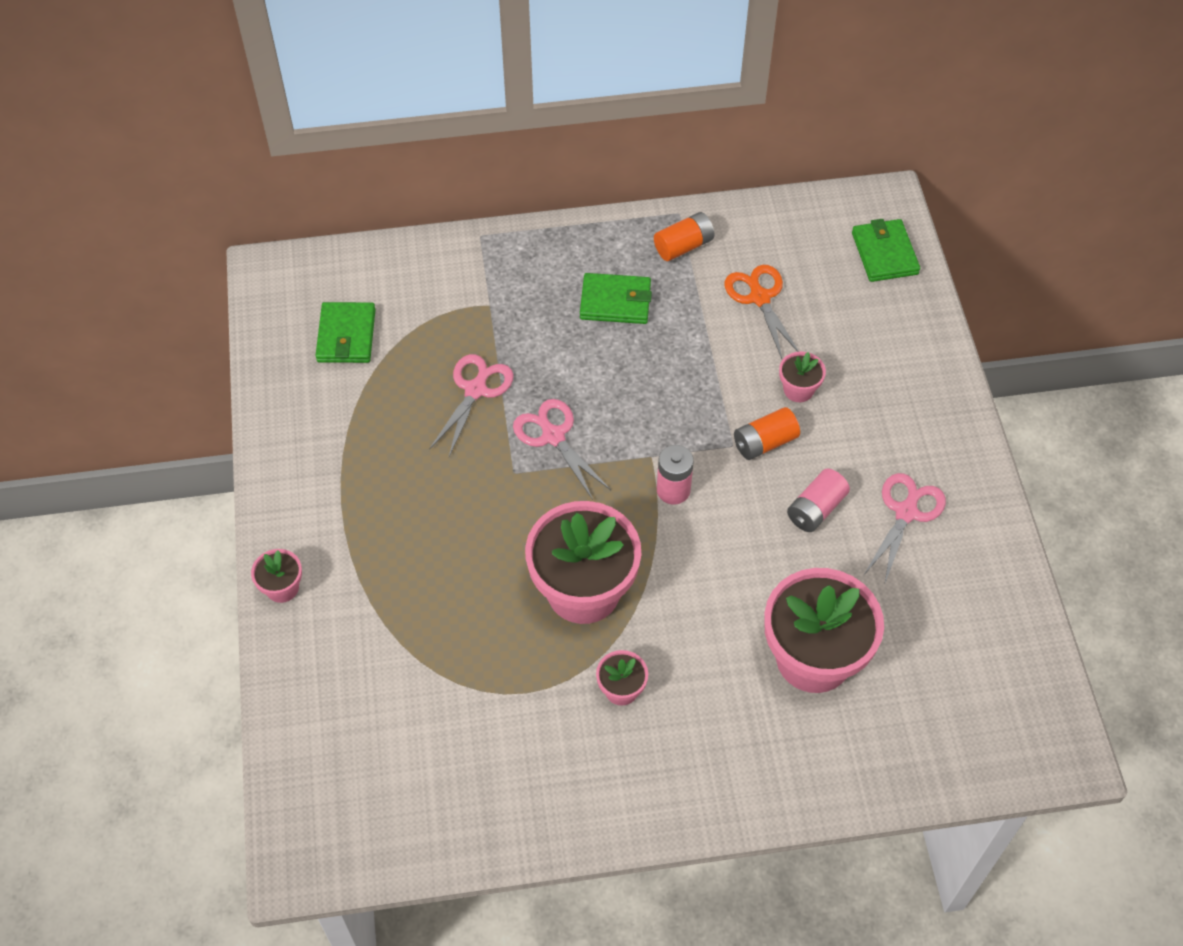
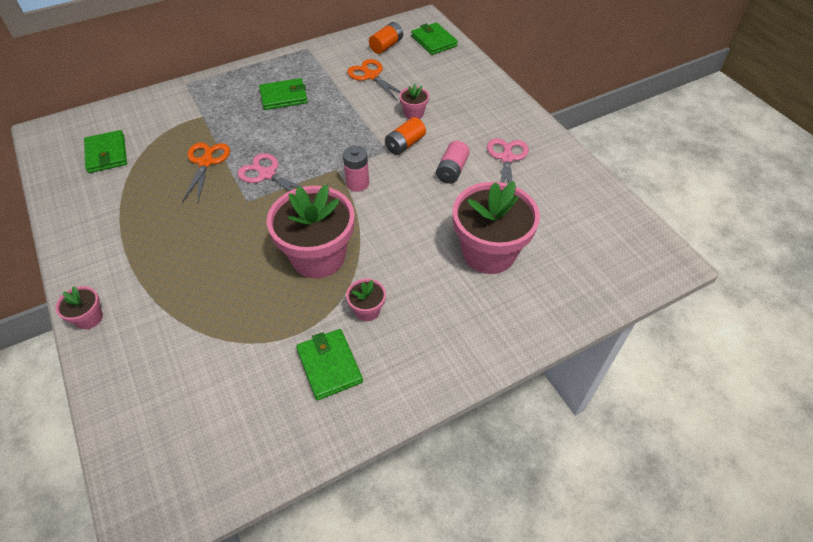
camera: 20 degrees left, 5 degrees down
(475, 390) = (206, 162): pink scissors -> orange scissors
(550, 748) = (329, 365): none -> green wallet
(683, 246) = (316, 62): orange battery -> orange battery (386, 46)

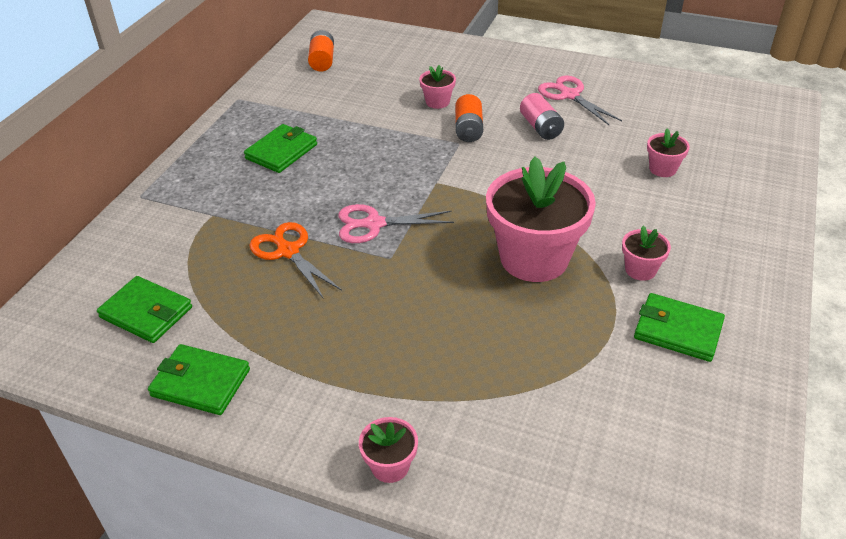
camera: 40 degrees left, 10 degrees down
(357, 183) = (475, 182): pink battery -> none
(371, 76) = (347, 91): orange scissors -> none
(434, 41) = (364, 37): green wallet -> green wallet (201, 382)
(488, 252) = (662, 169): pink flower pot -> pink flower pot, size x0.44

